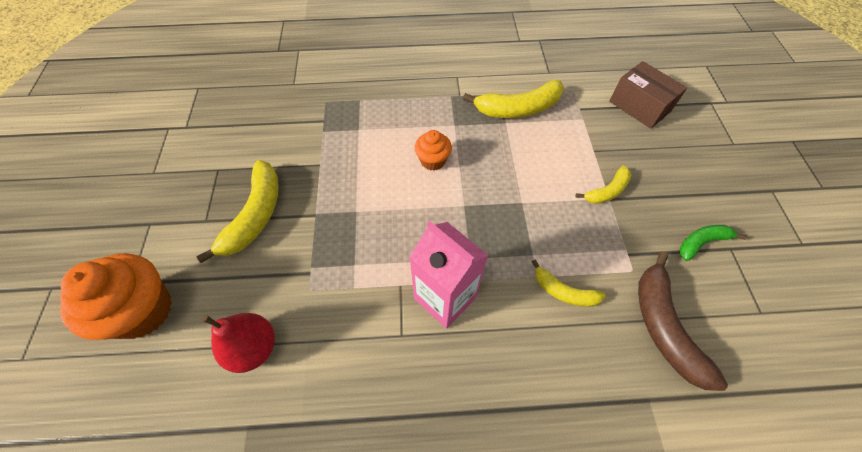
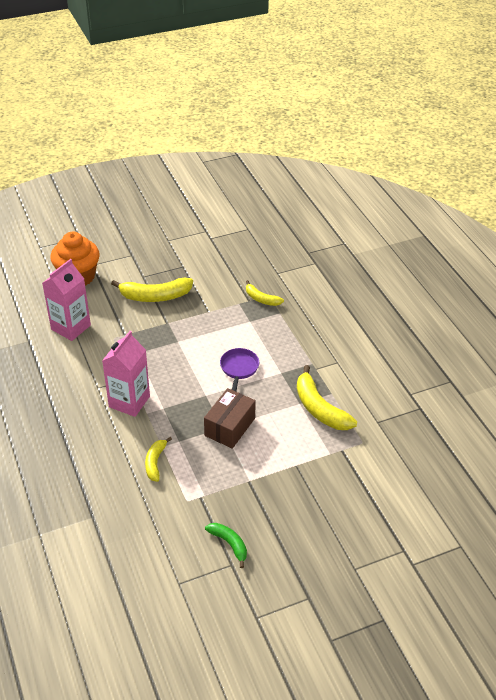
camera: 70 degrees right, 15 degrees down
(253, 348) = (71, 327): red pear -> pink carton
(433, 161) = (239, 369): orange cupcake -> purple pan
(607, 191) = (255, 478): yellow banana -> yellow banana (261, 299)
(639, 106) = (367, 493): brown box -> brown box (229, 427)
(664, 327) = (147, 522): brown banana -> none

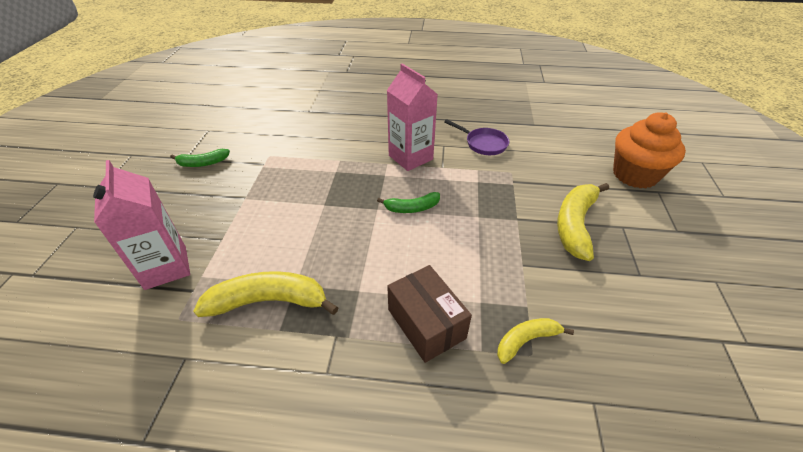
camera: 120 degrees right, 0 degrees up
(71, 327) = (542, 150): pink carton -> pink carton (166, 267)
(155, 462) = (326, 151): yellow banana -> none
(192, 377) = (412, 208): none -> green banana
(229, 427) = (319, 210): brown box -> brown box (426, 323)
(239, 369) = (396, 251): purple pan -> purple pan (483, 144)

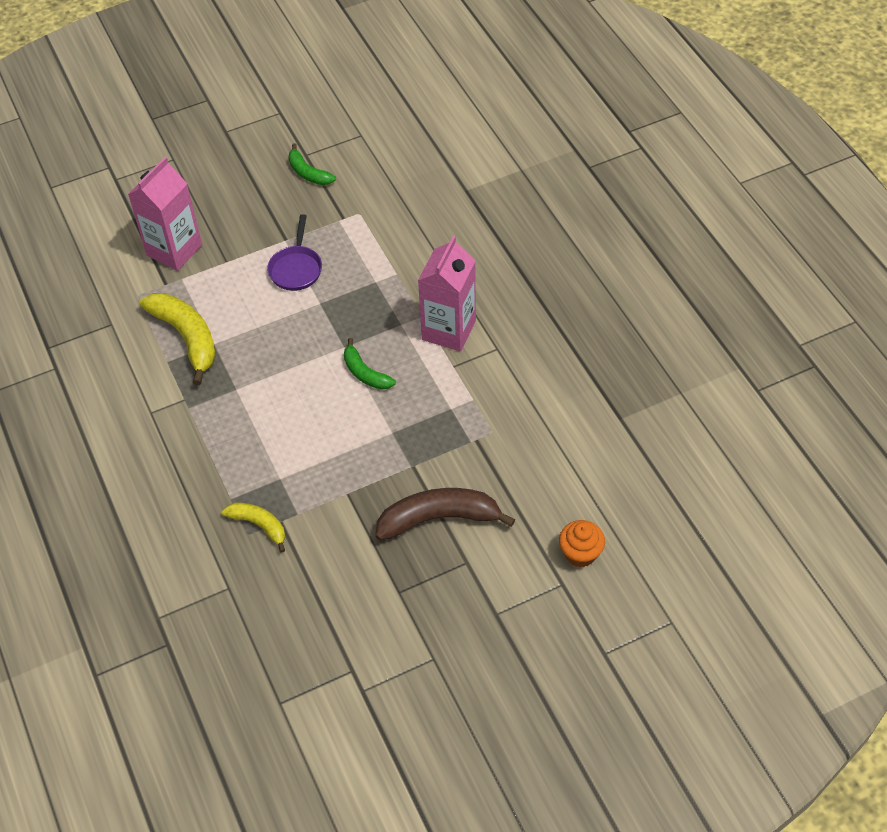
camera: 60 degrees right, 10 degrees up
(426, 323) = (232, 451): brown box -> none
(483, 144) = (530, 384): purple pan -> purple pan (296, 268)
(575, 224) = (439, 519): yellow banana -> brown banana
(634, 175) = (580, 553): orange cupcake -> orange cupcake, size x0.54

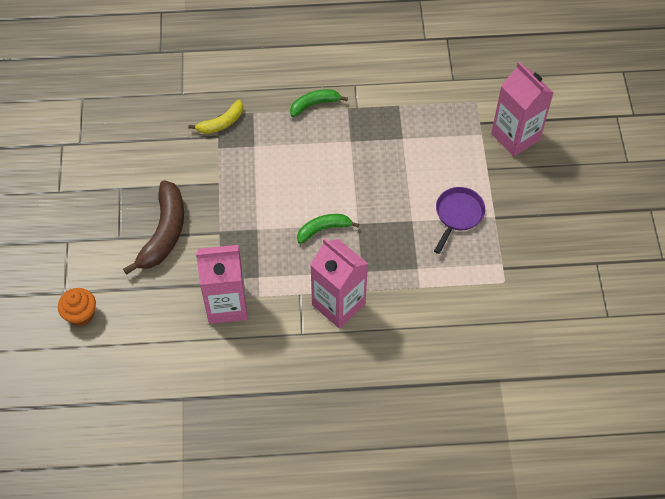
camera: 110 degrees right, 5 degrees up
(186, 338) = (416, 122): yellow banana -> none
(296, 268) = (458, 215): purple pan -> purple pan turned 90 degrees clockwise
(308, 173) = (571, 258): green banana -> green banana (314, 104)
(498, 423) = (226, 304): none -> pink carton

